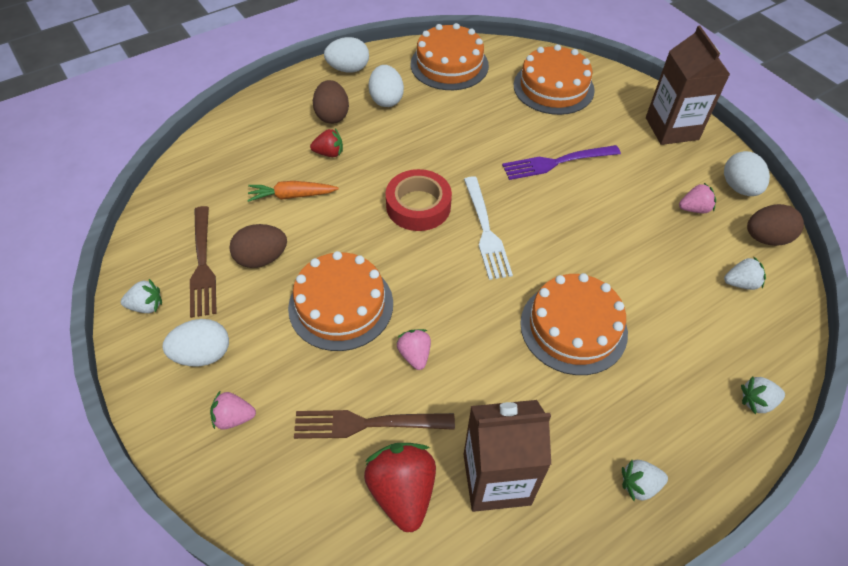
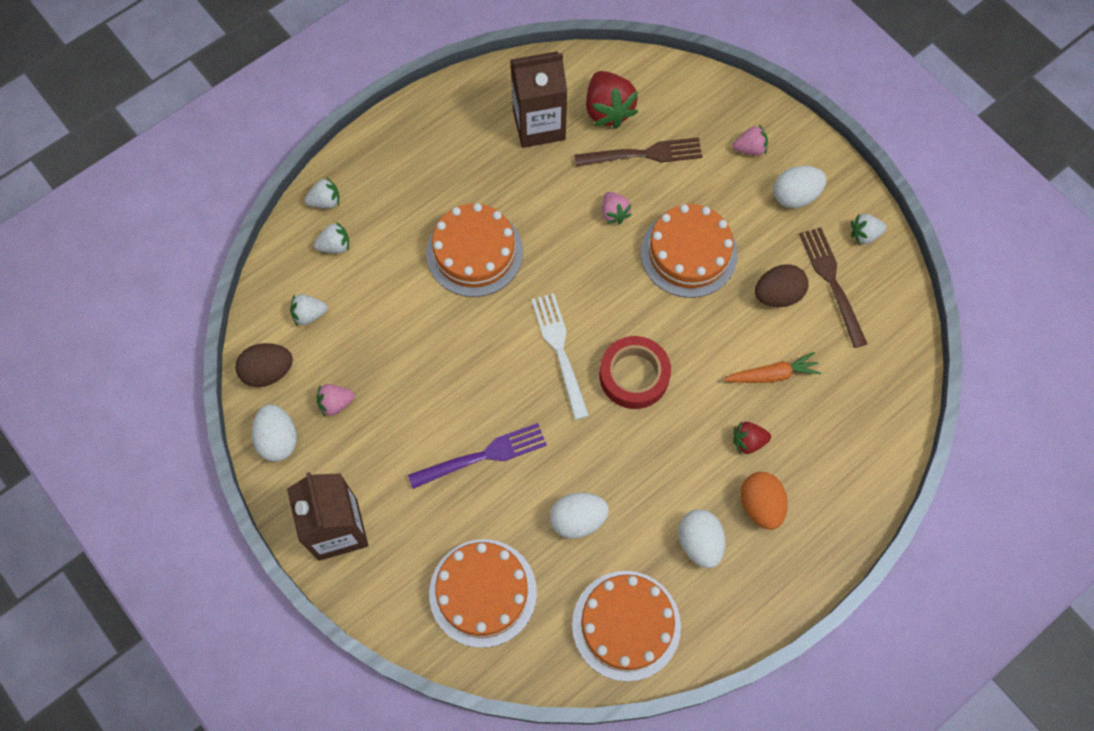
camera: 175 degrees right, 15 degrees up
(332, 115) = (760, 505): brown egg -> orange egg
(348, 69) = (762, 599): white egg -> white egg (578, 519)
(639, 485) = (432, 131): white strawberry -> white strawberry (335, 246)

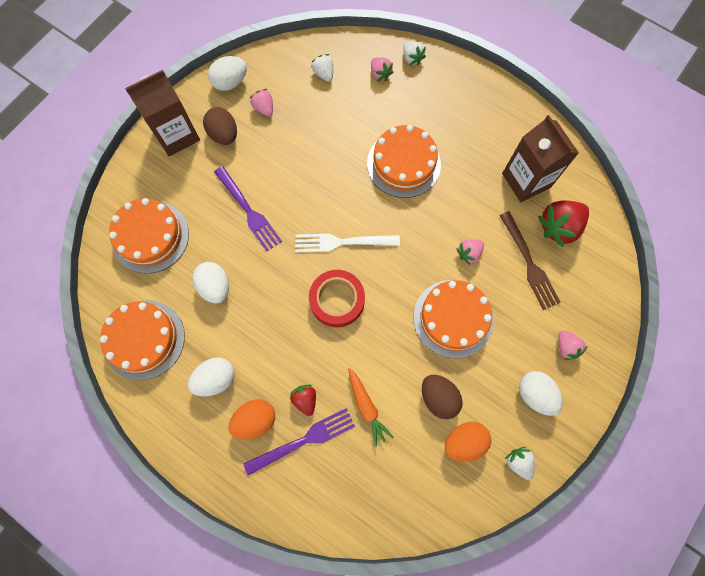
camera: 75 degrees right, 5 degrees up
(268, 372) = (276, 62): brown egg -> brown egg (224, 135)
(335, 246) = (380, 74): white strawberry -> pink strawberry
(560, 351) = (342, 242): white fork -> white fork turned 150 degrees counterclockwise
(796, 454) = (304, 440): none -> purple fork
(832, 282) = (464, 441): brown fork -> orange egg

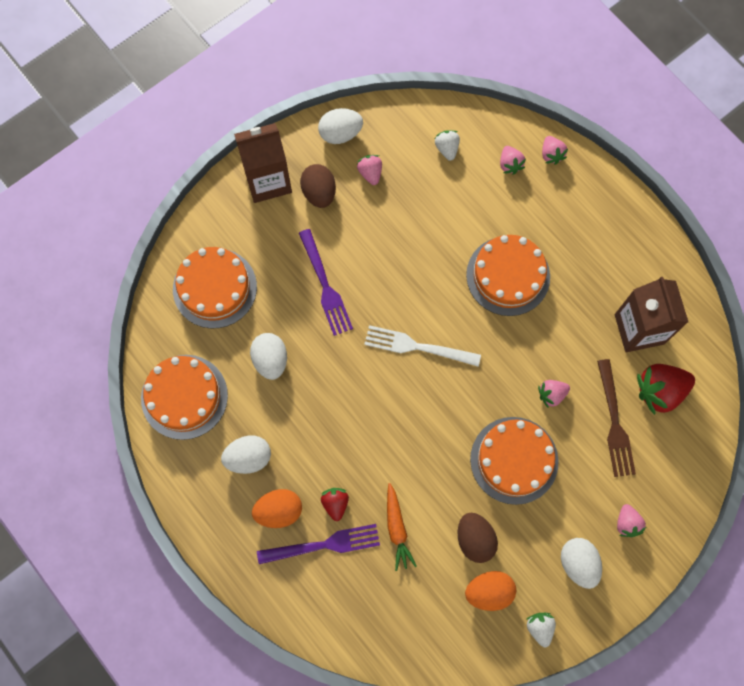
camera: 15 degrees right, 0 degrees up
(337, 300) = (395, 408): red tape -> none
(412, 58) = (551, 154): white strawberry -> pink strawberry

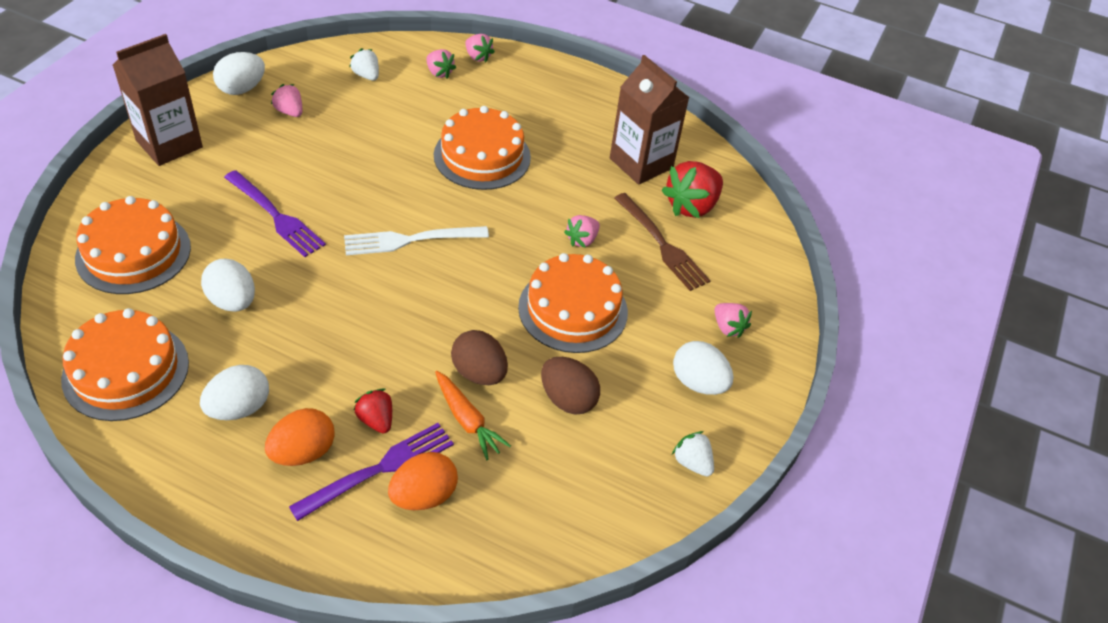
camera: 30 degrees left, 25 degrees down
(319, 193) = (236, 140): brown egg -> brown egg (479, 373)
(489, 591) = (612, 447): orange egg -> orange egg (424, 496)

